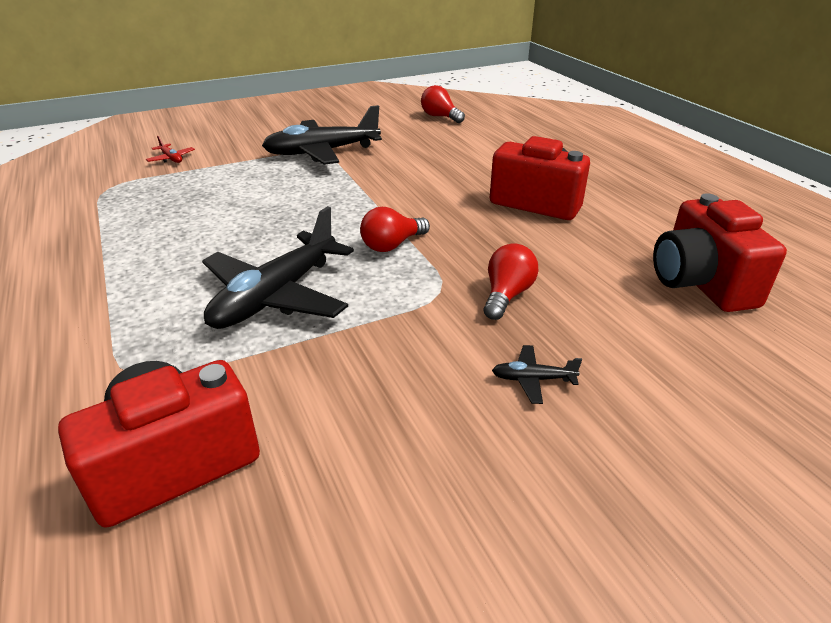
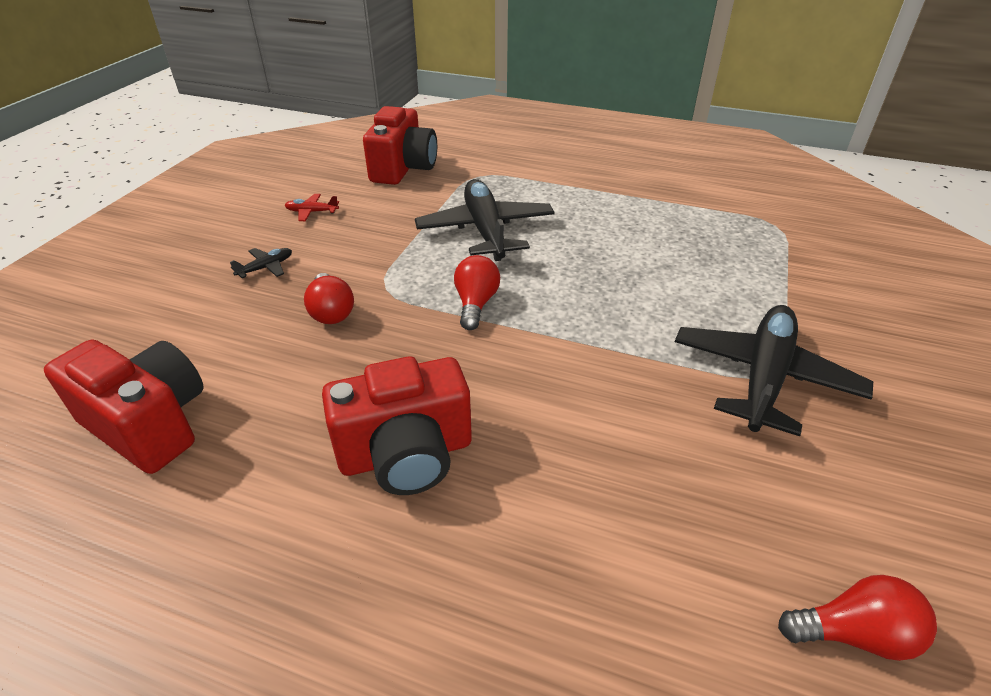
camera: 135 degrees right, 5 degrees up
(171, 158) = (835, 273): red plane -> red plane (312, 212)

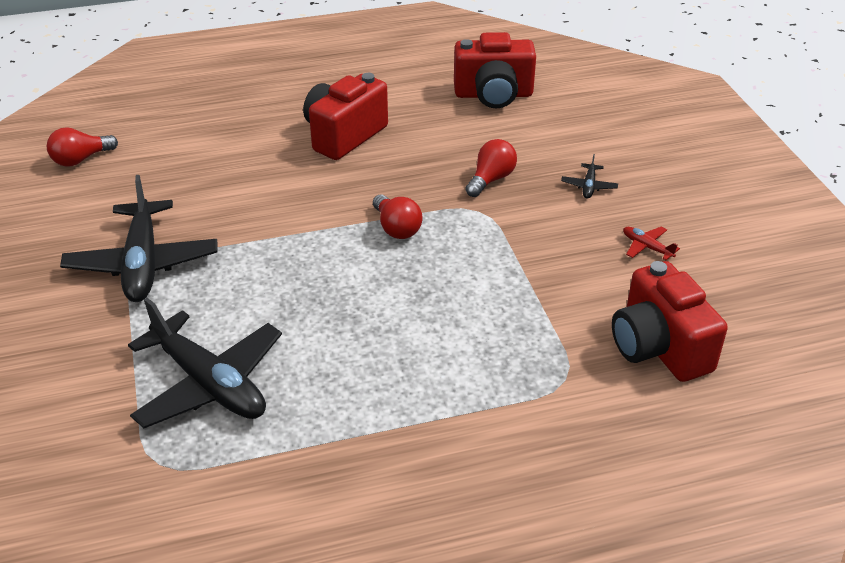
camera: 145 degrees right, 0 degrees up
(312, 212) = (647, 247): red plane -> red plane turned 105 degrees counterclockwise
(331, 311) = (491, 179): red light bulb -> red light bulb turned 90 degrees clockwise
(485, 230) = (466, 301): black plane -> black plane (209, 383)

